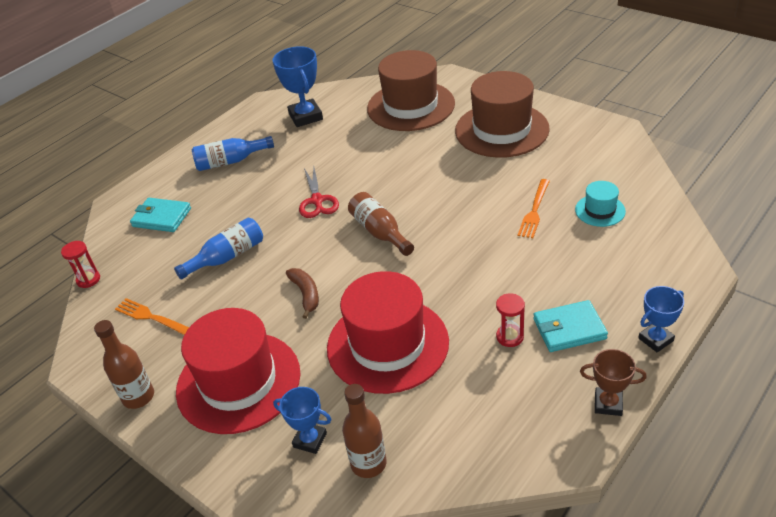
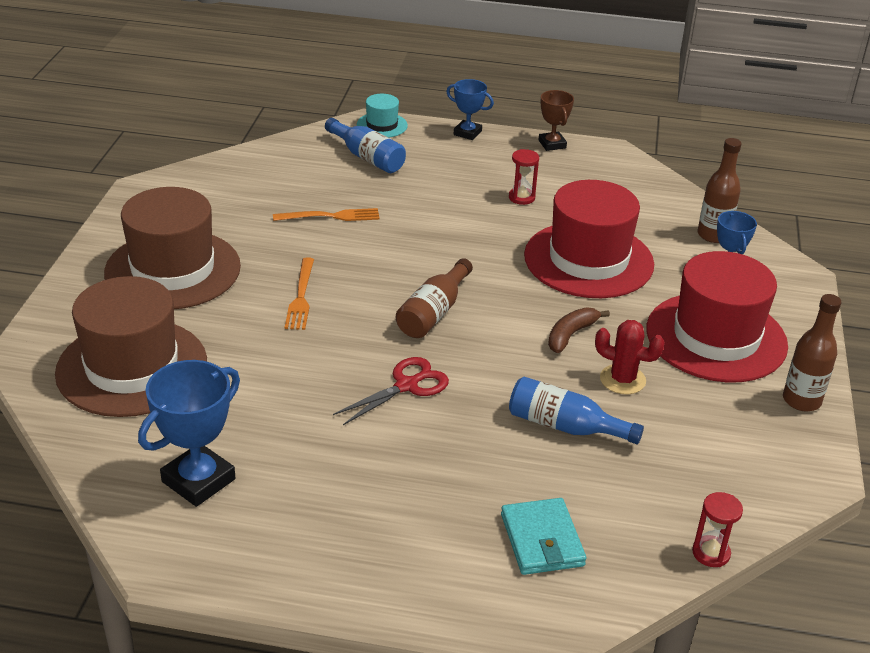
camera: 125 degrees left, 5 degrees down
(151, 317) = (707, 448): orange fork -> orange fork (301, 297)
(230, 161) = (366, 523): blue bottle -> blue bottle (367, 157)
(242, 303) = (622, 380): none -> red cactus
(569, 329) = (488, 171): turquoise wallet -> none
(600, 210) = (308, 179): turquoise hat -> turquoise hat (382, 125)

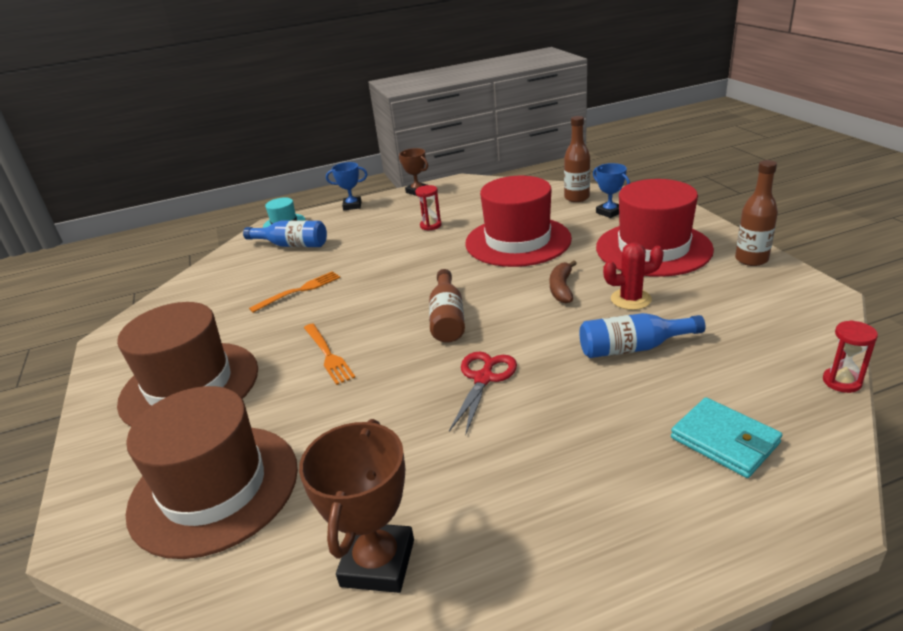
camera: 25 degrees left, 5 degrees down
(198, 480) = (378, 563): blue trophy -> brown trophy

